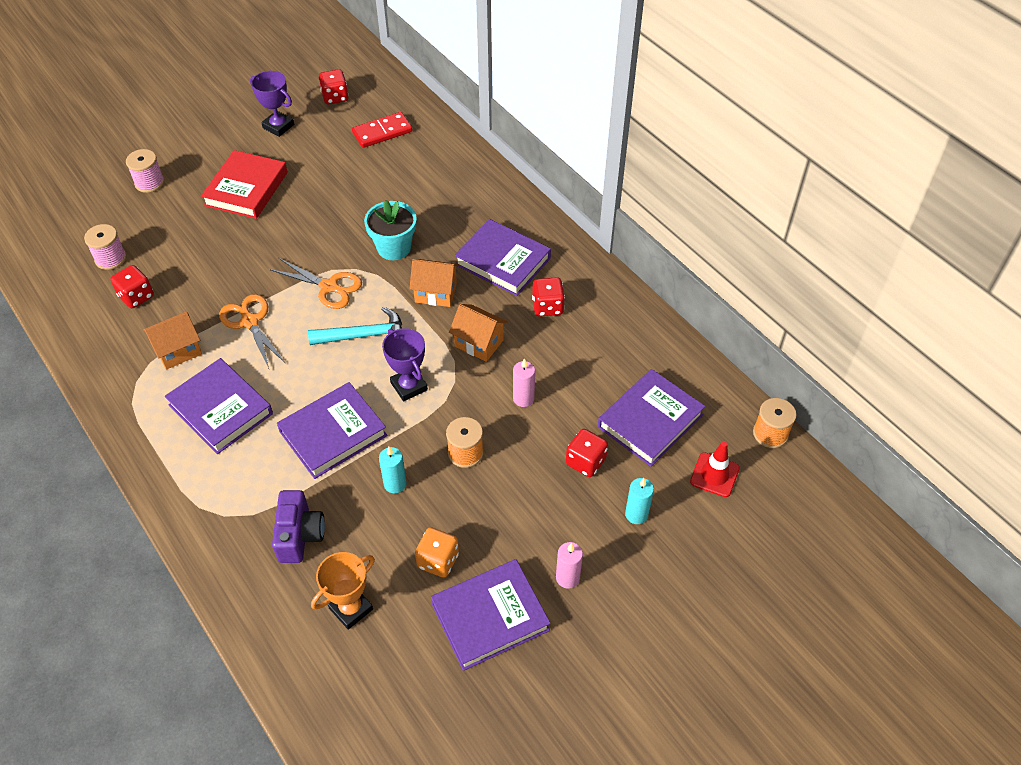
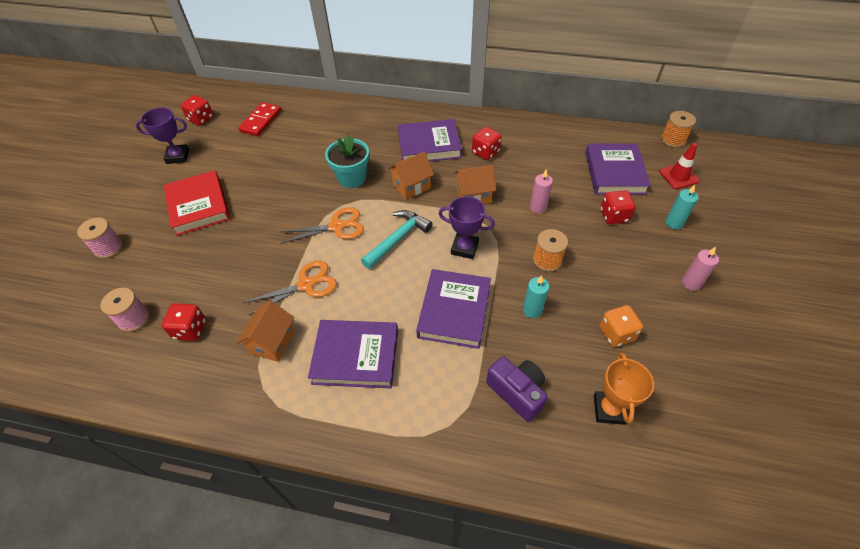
camera: 40 degrees left, 0 degrees up
(250, 322) = (306, 285): orange scissors -> orange scissors turned 135 degrees clockwise
(490, 617) = (686, 340): purple book -> none

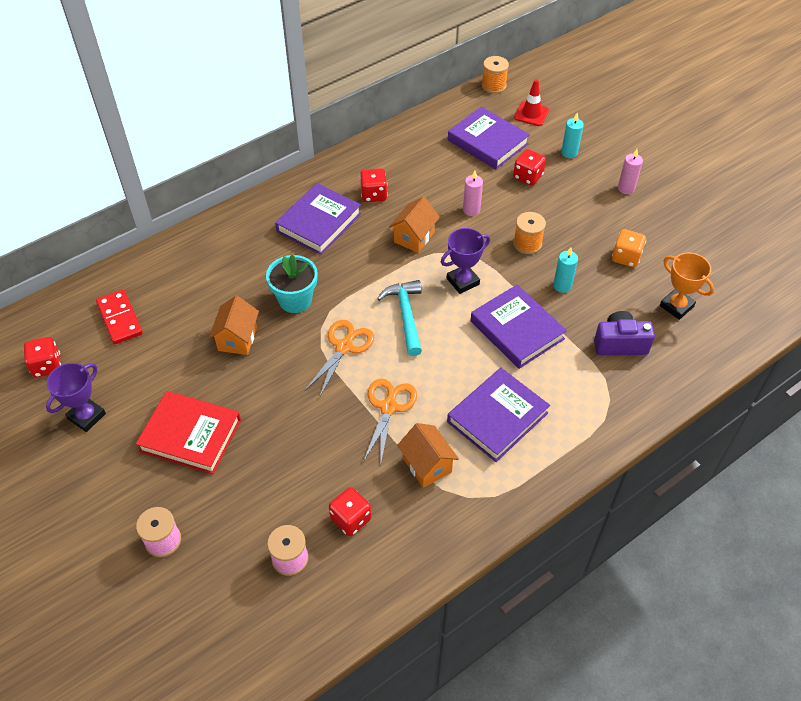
camera: 50 degrees left, 0 degrees up
(411, 186) = (355, 267): orange house -> orange house (237, 339)

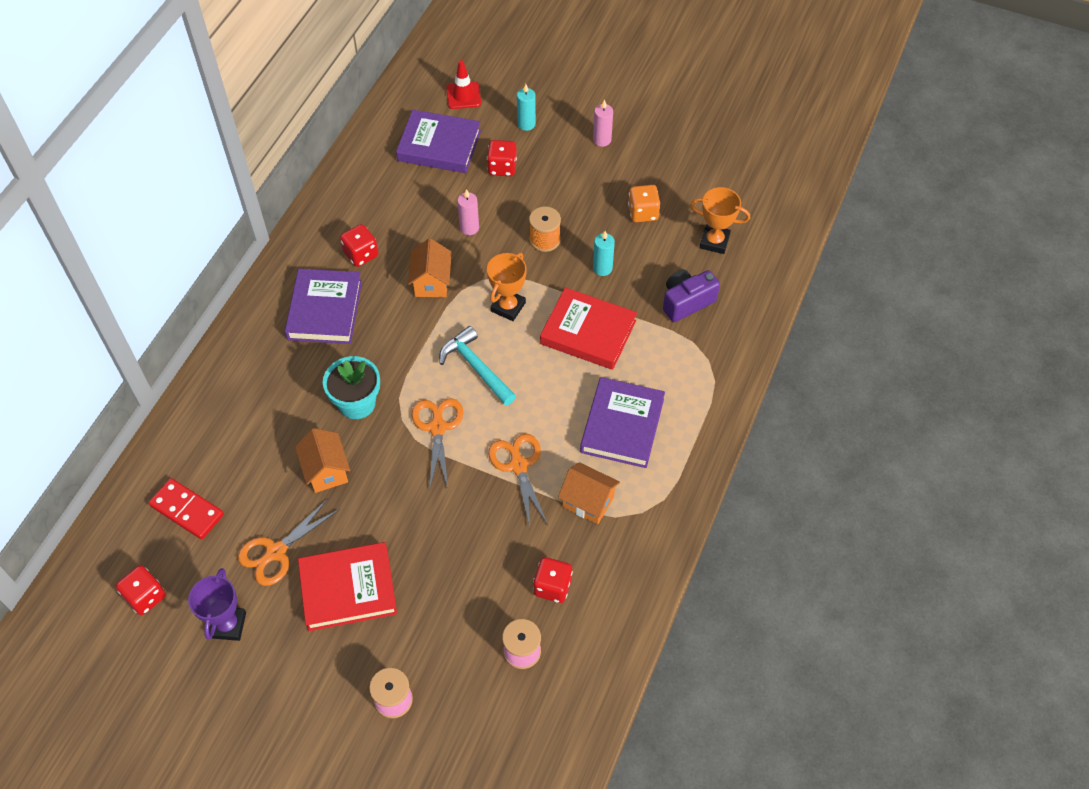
camera: 30 degrees left, 5 degrees up
(159, 380) = (276, 552): none -> orange scissors
(463, 281) = (508, 307): purple trophy -> orange trophy
(493, 86) = (405, 78): orange spool -> none
(517, 330) = (588, 332): purple book -> red book

